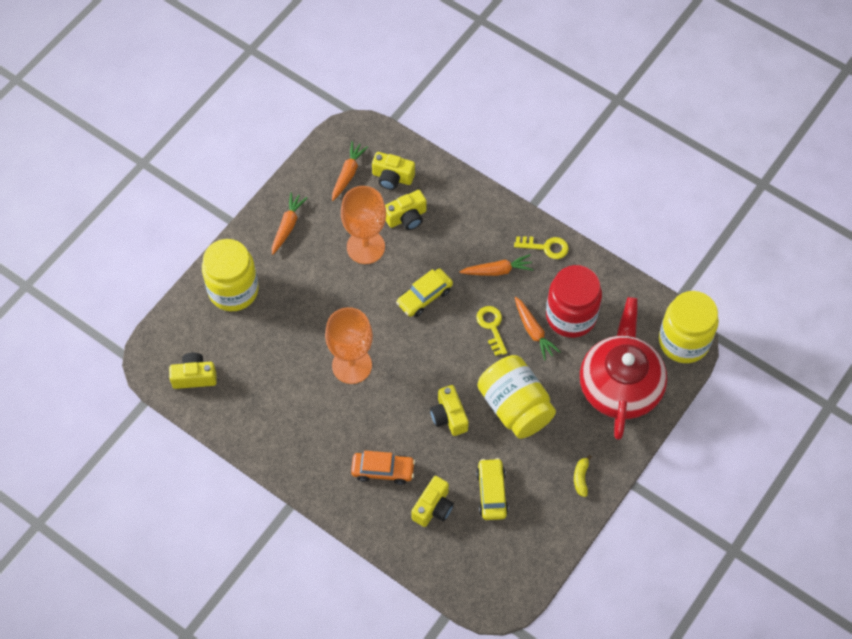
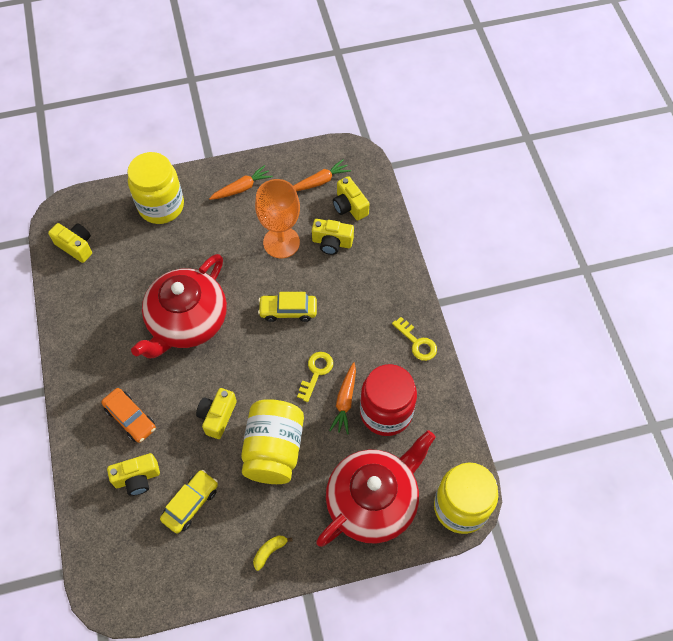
camera: 40 degrees right, 0 degrees up
(352, 365) = (187, 321): orange goblet -> red teapot
(497, 271) = (362, 332): orange carrot -> none

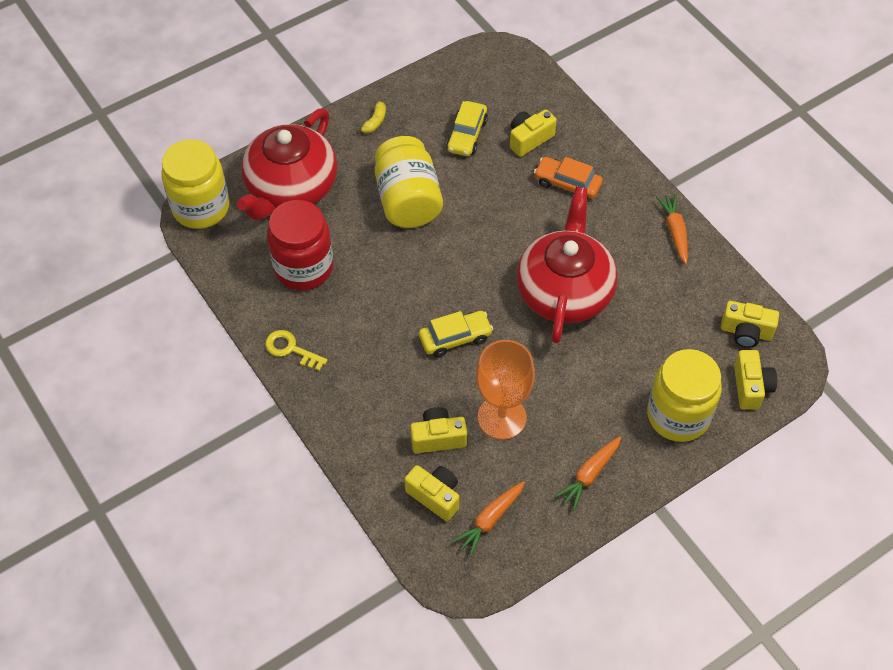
camera: 160 degrees right, 5 degrees down
(217, 416) = (480, 211): yellow camera -> yellow camera (751, 387)
(316, 372) = (394, 283): yellow key -> none
(345, 401) = (352, 265): orange carrot -> orange carrot (675, 231)

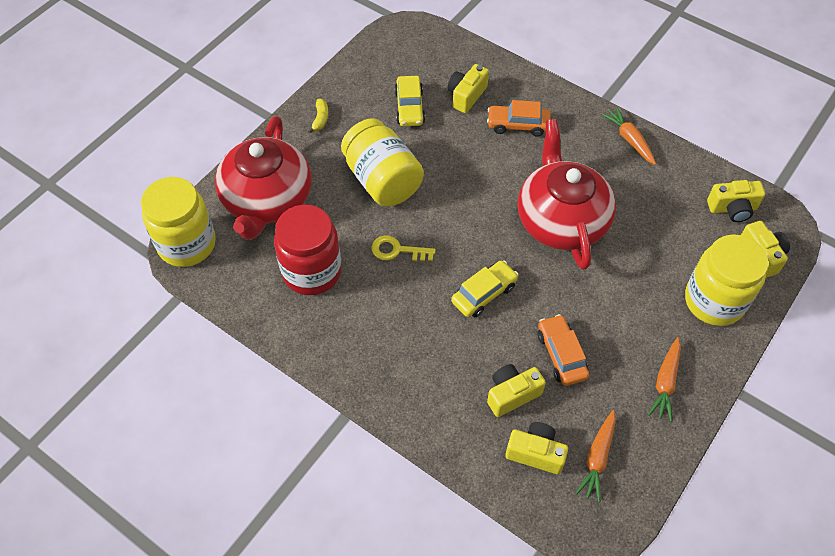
camera: 20 degrees left, 0 degrees up
(291, 349) = (333, 354): yellow key -> yellow key (397, 250)
(502, 417) = (561, 355): orange goblet -> orange car

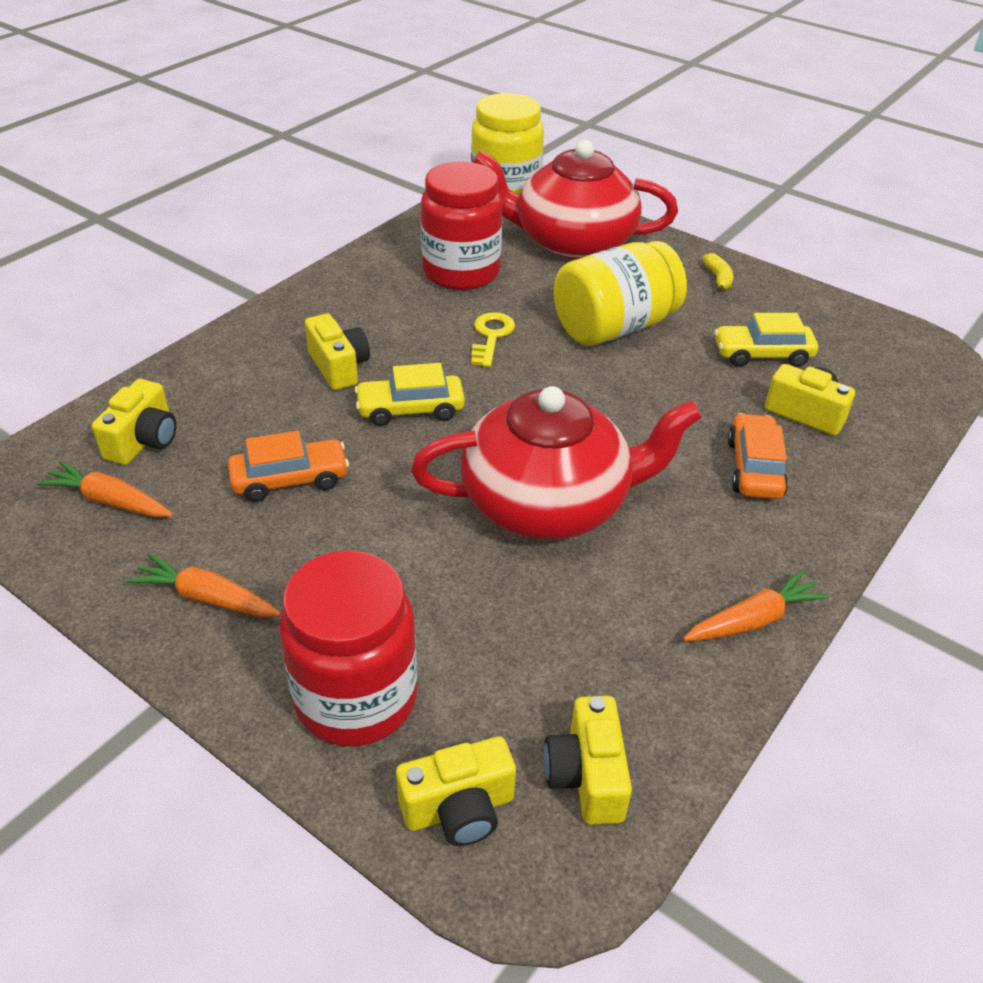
camera: 90 degrees right, 15 degrees down
(320, 119) = (718, 279): yellow banana -> yellow banana turned 105 degrees counterclockwise
(484, 294) = (410, 409): yellow car -> yellow car turned 120 degrees clockwise
(512, 394) = (239, 425): yellow camera -> yellow camera (339, 367)
(714, 301) = (356, 698): yellow jar -> red jar

